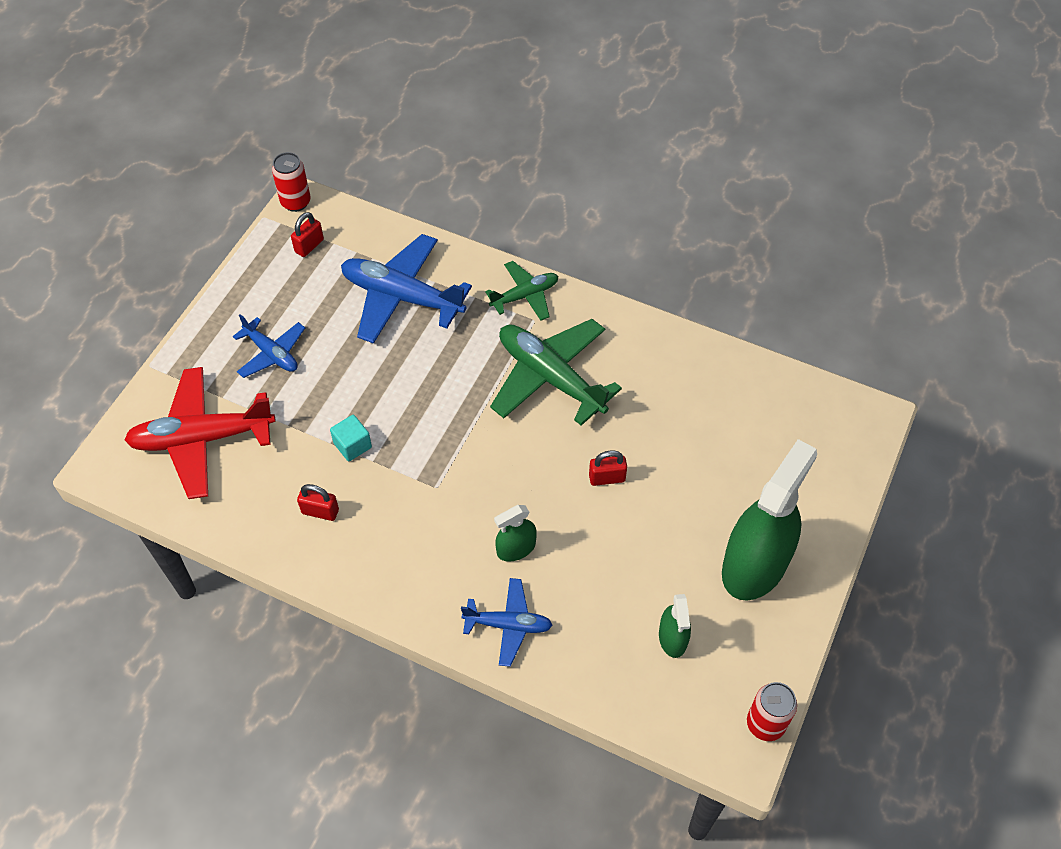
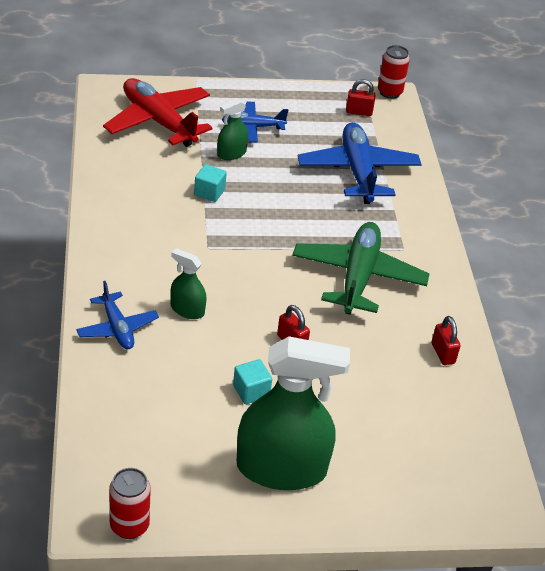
camera: 55 degrees right, 15 degrees down
(271, 353) = (253, 127): blue plane -> blue plane turned 75 degrees clockwise
(320, 511) = (143, 196): red padlock -> red padlock (443, 353)
(525, 296) = (421, 236): green plane -> none
(652, 543) = (251, 391): none -> turquoise cube
(673, 638) = (171, 434): green spray bottle -> green spray bottle (231, 153)

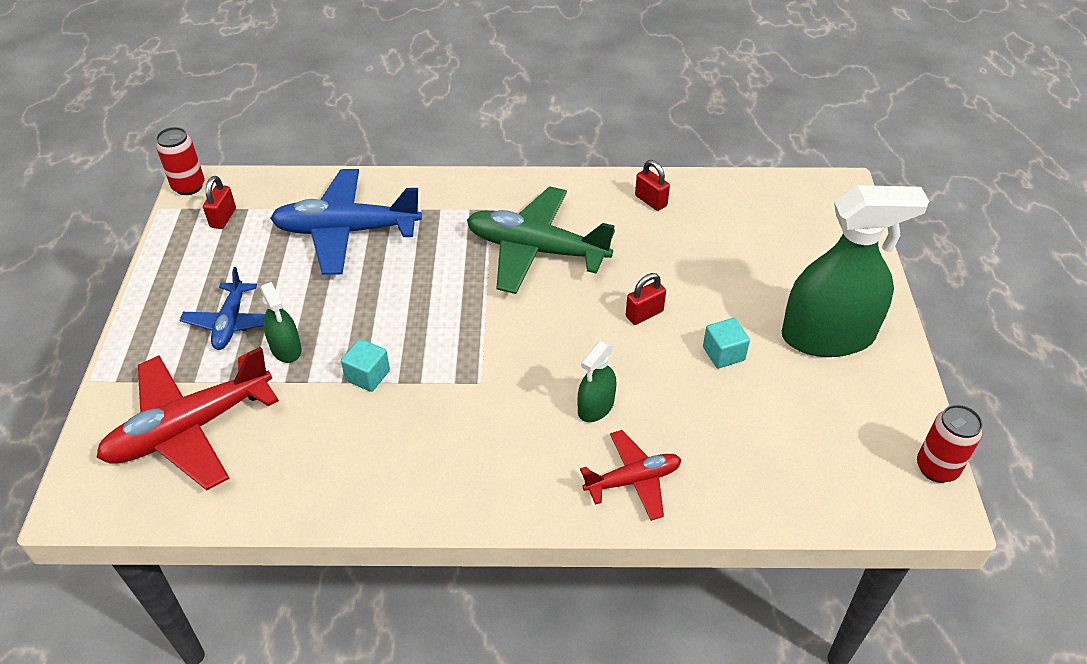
camera: 80 degrees left, 5 degrees up
(117, 328) = (633, 480): blue plane -> red plane
(281, 468) = (827, 336): green spray bottle -> green spray bottle turned 75 degrees clockwise
(443, 353) = (650, 201): red padlock -> red padlock turned 60 degrees clockwise

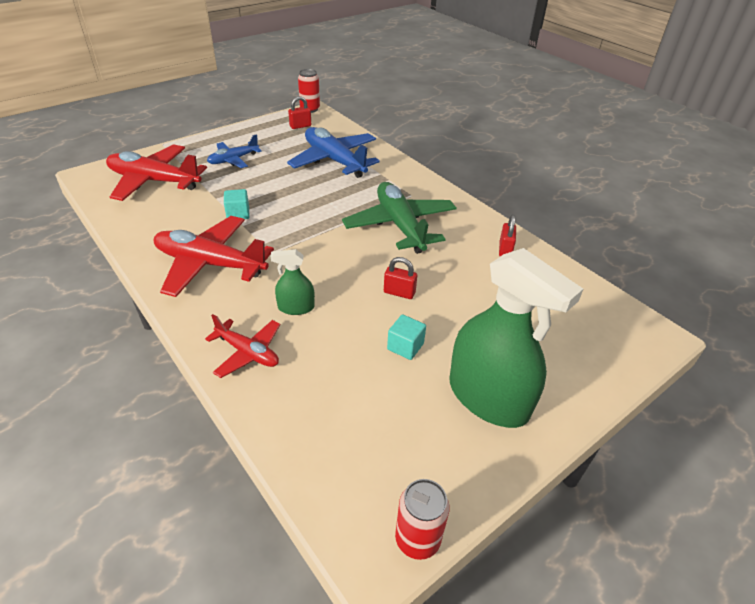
camera: 50 degrees right, 5 degrees down
(286, 348) = (232, 182): green spray bottle -> none
(448, 447) = (210, 264): none -> red plane

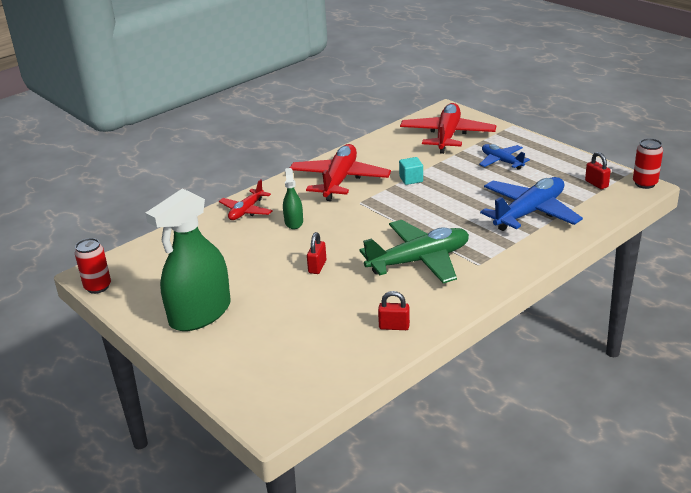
camera: 90 degrees right, 10 degrees down
(405, 346) = (253, 273): turquoise cube -> none

